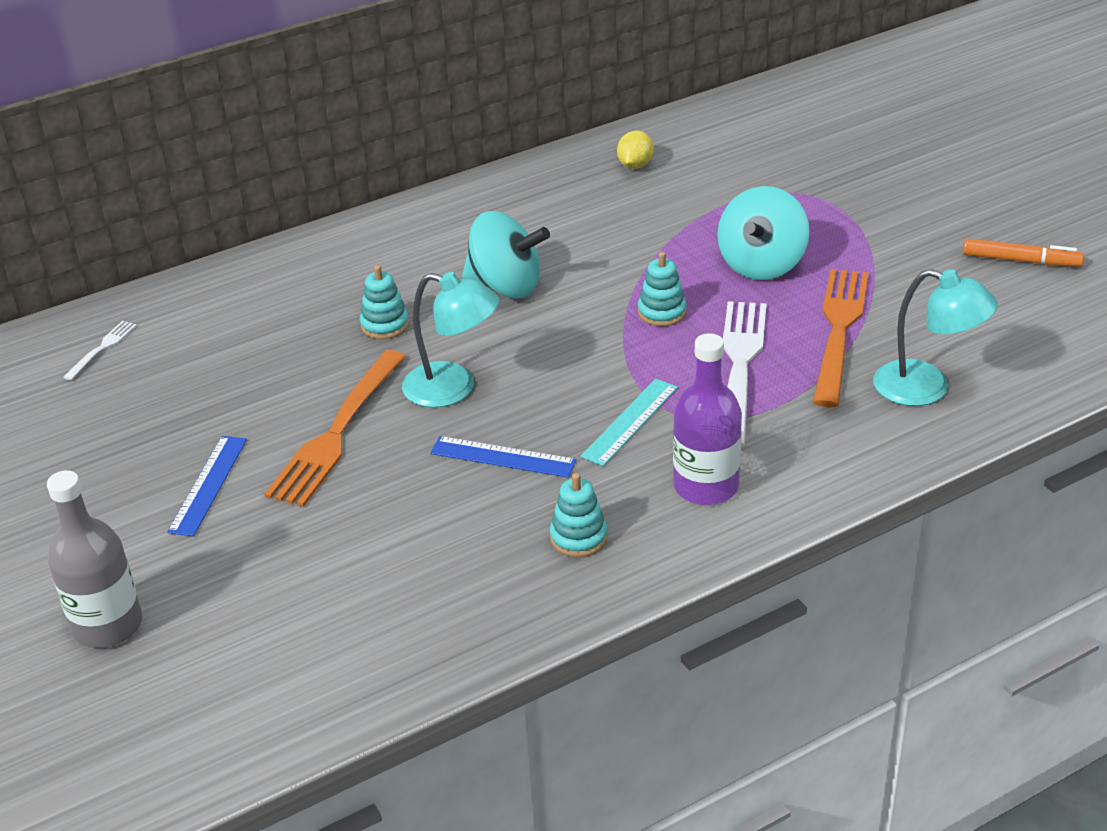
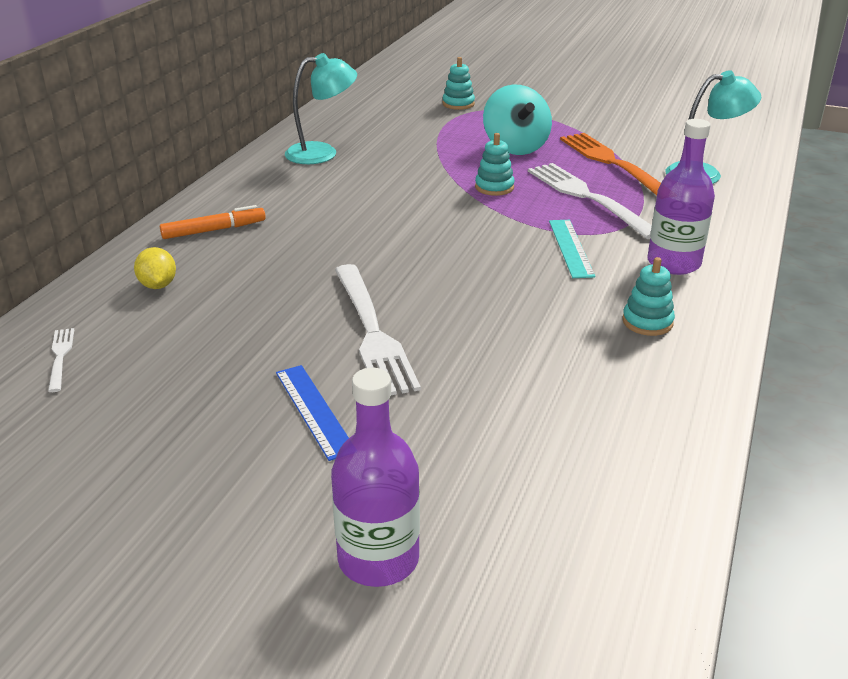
camera: 40 degrees left, 5 degrees down
(108, 625) = (378, 559): grey bottle -> purple bottle
(337, 433) = (373, 333): orange fork -> white fork
(385, 325) = (307, 256): turquoise stacking toy -> turquoise stacking toy (458, 104)
(453, 389) = (420, 274): turquoise lamp -> turquoise lamp (322, 153)
(503, 457) = (521, 298): blue ruler -> none
(506, 287) = (366, 206): turquoise spinning top -> none
(635, 165) = (353, 123): yellow lemon -> yellow lemon (158, 285)
(1021, 261) = (649, 107): orange marker -> orange marker (214, 230)

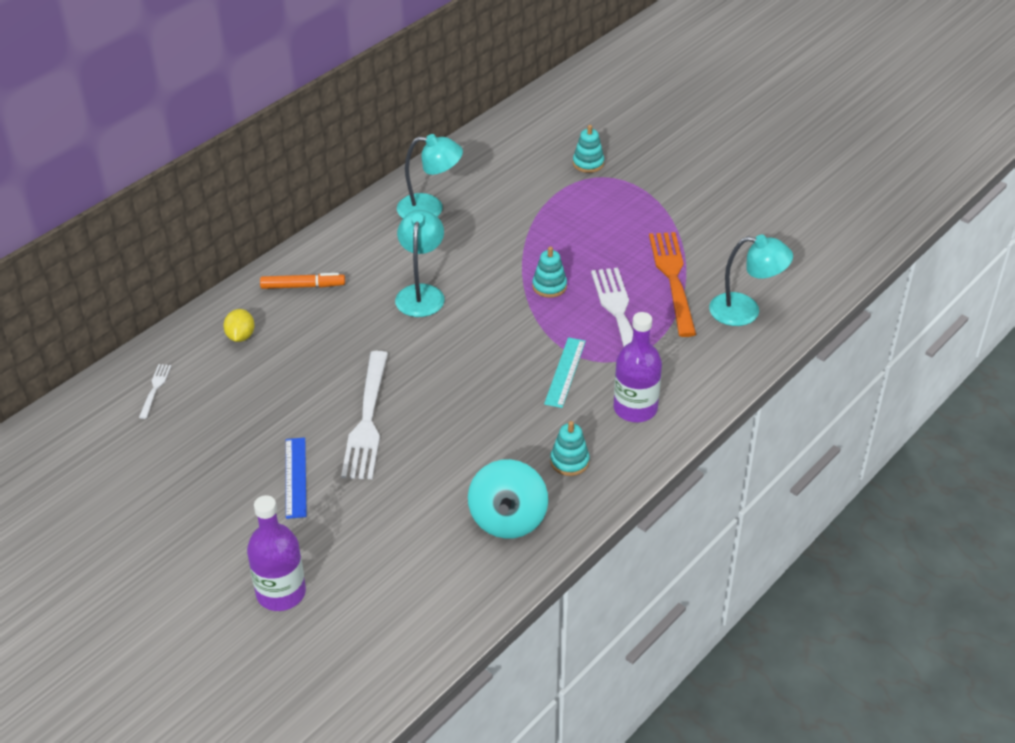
camera: 20 degrees right, 10 degrees up
(359, 214) = (421, 293): none -> turquoise lamp
(515, 147) = (601, 238): turquoise spinning top -> turquoise spinning top (508, 520)

